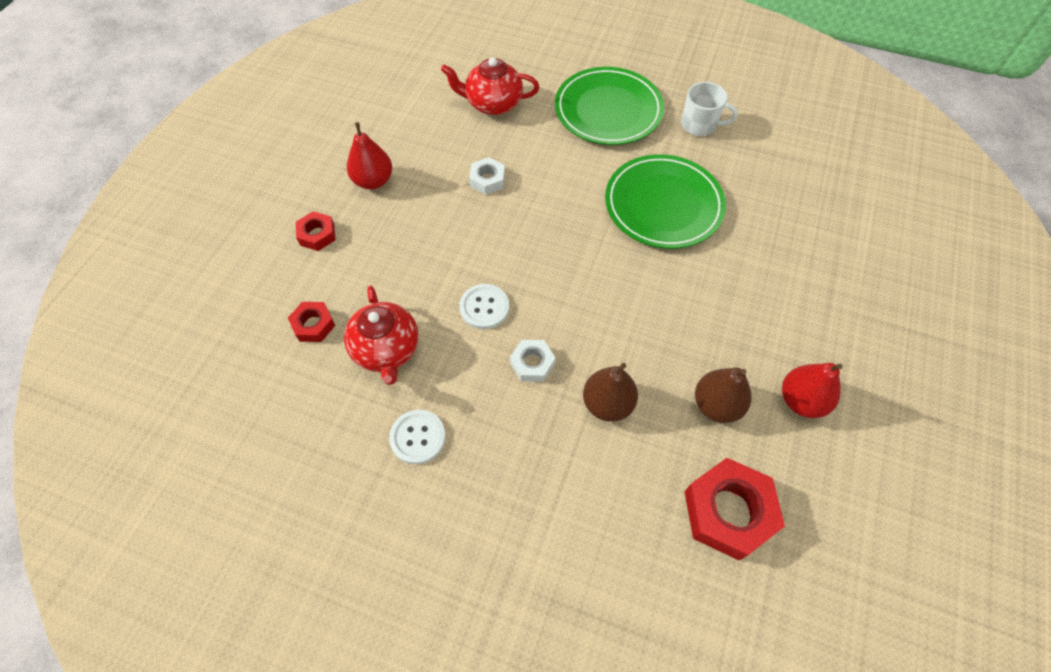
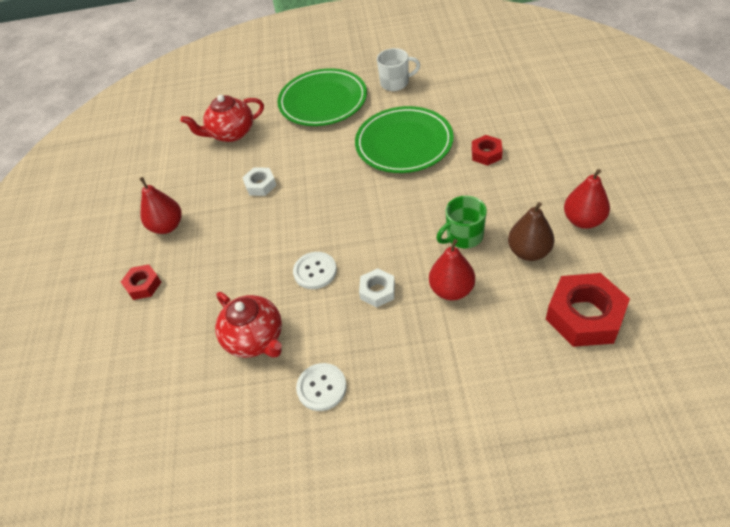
camera: 20 degrees left, 10 degrees down
(313, 325) = (181, 351): red nut -> red nut (486, 154)
(607, 404) = (451, 290): brown pear -> red pear
(658, 349) = (463, 236): none -> green mug

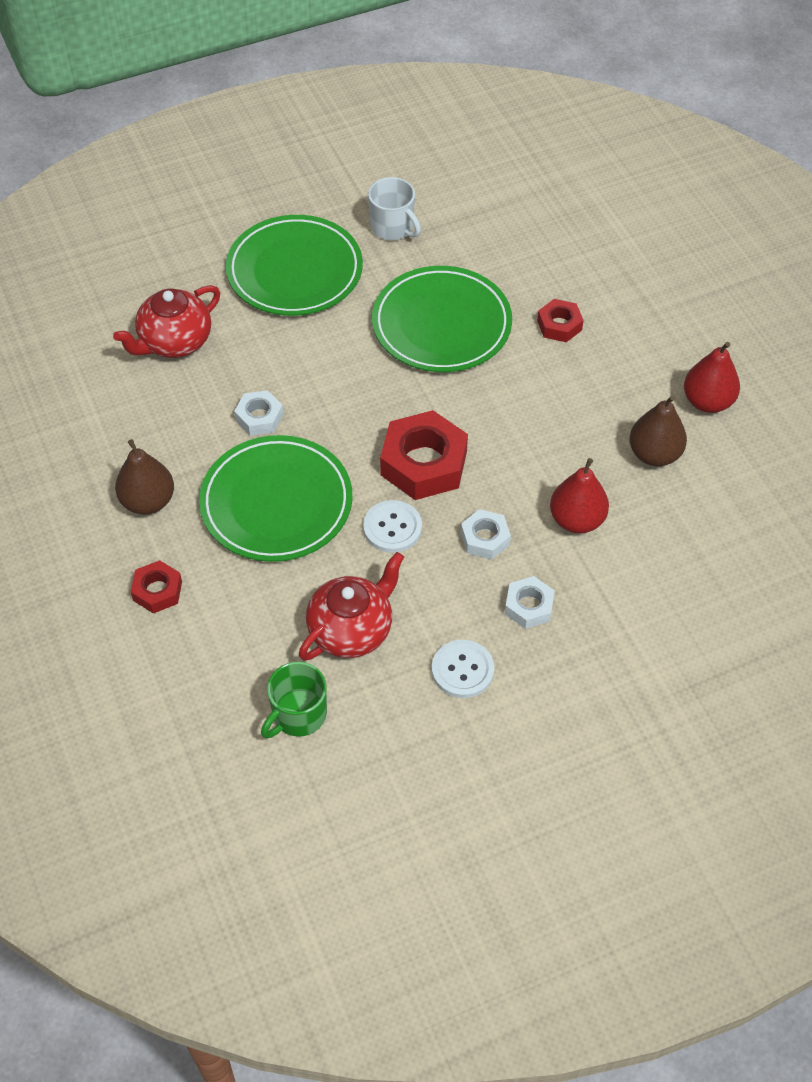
camera: 25 degrees left, 5 degrees up
(167, 226) = (148, 501): red pear -> brown pear
(245, 241) = (276, 503): none -> green plate
(255, 339) = (352, 630): red teapot -> red teapot turned 75 degrees counterclockwise
(391, 348) = (528, 606): none -> white nut
(395, 83) = (393, 227): white mug -> white mug turned 75 degrees clockwise
(463, 236) = (568, 447): green mug -> green mug (298, 715)
(584, 316) = (740, 522): red nut -> red nut (423, 463)

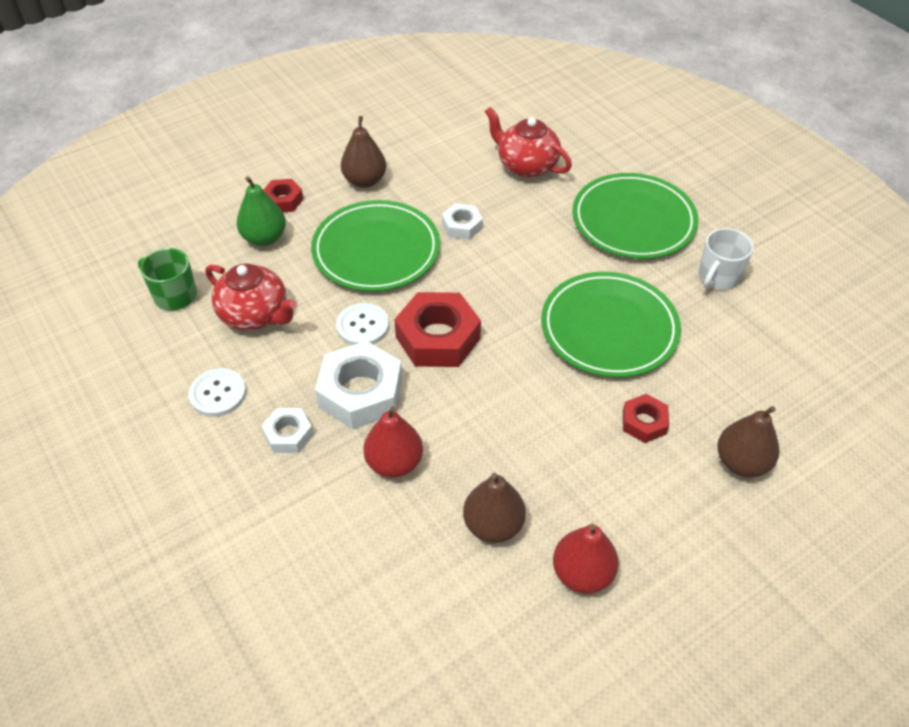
camera: 80 degrees right, 5 degrees down
(222, 614) = (264, 238): none -> green pear
(485, 538) = (361, 392): white nut -> white nut, size x1.86
(612, 272) = (741, 462): none -> brown pear

